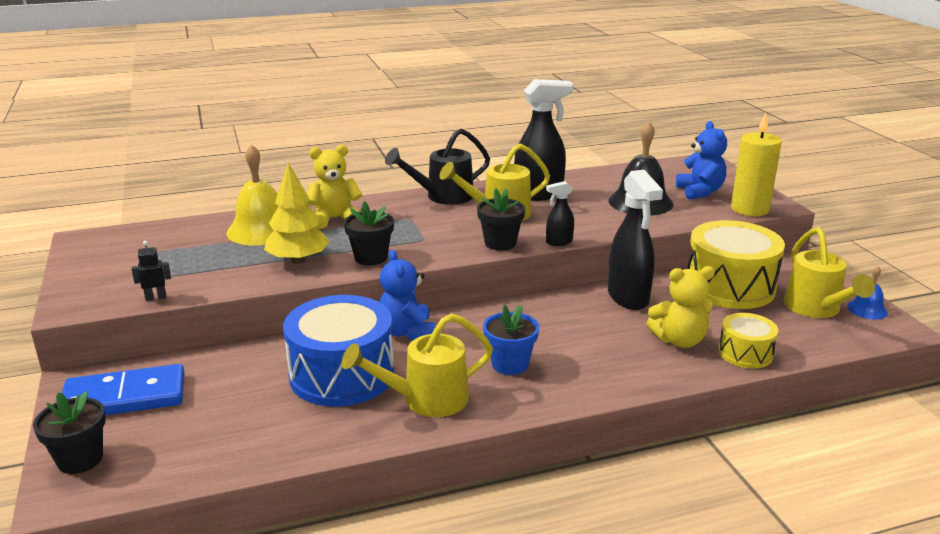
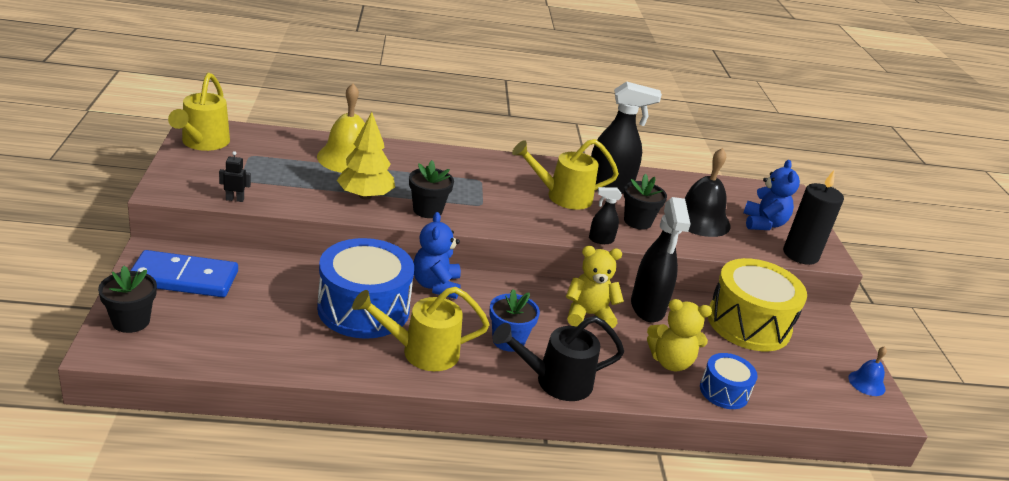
camera: 10 degrees right, 5 degrees up
(335, 218) = (415, 163): yellow teddy bear -> yellow teddy bear (588, 315)
(443, 196) = (521, 166): black watering can -> black watering can (555, 381)
(500, 243) = (547, 226): black flower pot -> black flower pot (637, 221)
(745, 353) = (724, 391): yellow drum -> blue drum
(749, 209) = (800, 254): yellow candle -> black candle
(816, 309) = (817, 369): yellow watering can -> yellow watering can (202, 143)

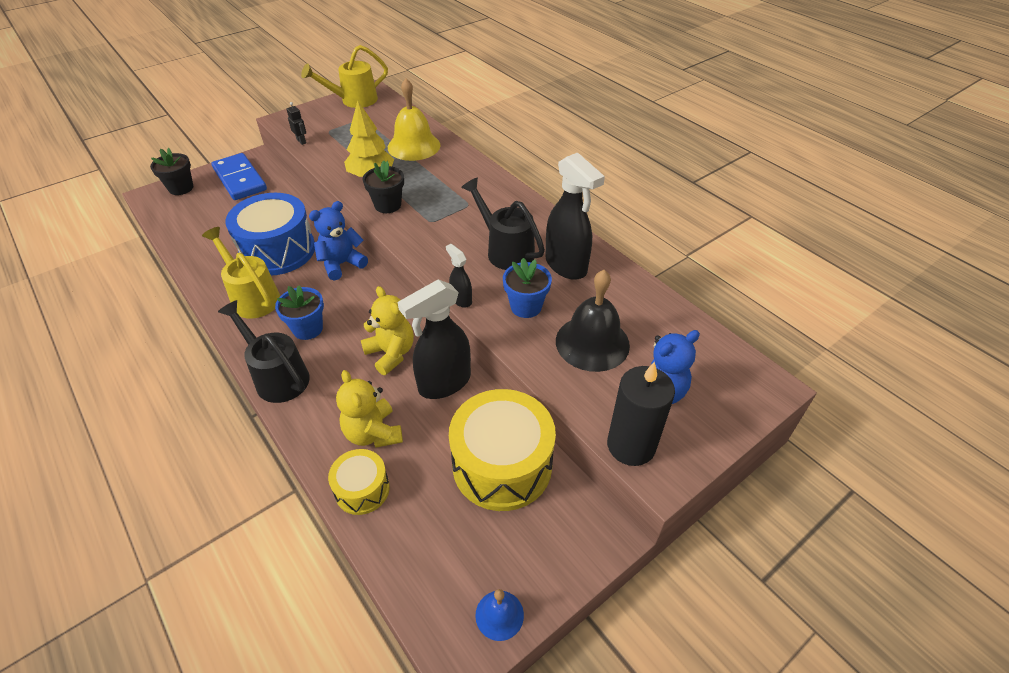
camera: 60 degrees right, 15 degrees up
(562, 196) = (505, 250): yellow watering can -> black watering can
(637, 221) = (526, 306): black flower pot -> blue flower pot
(724, 391) = (362, 489): blue drum -> yellow drum

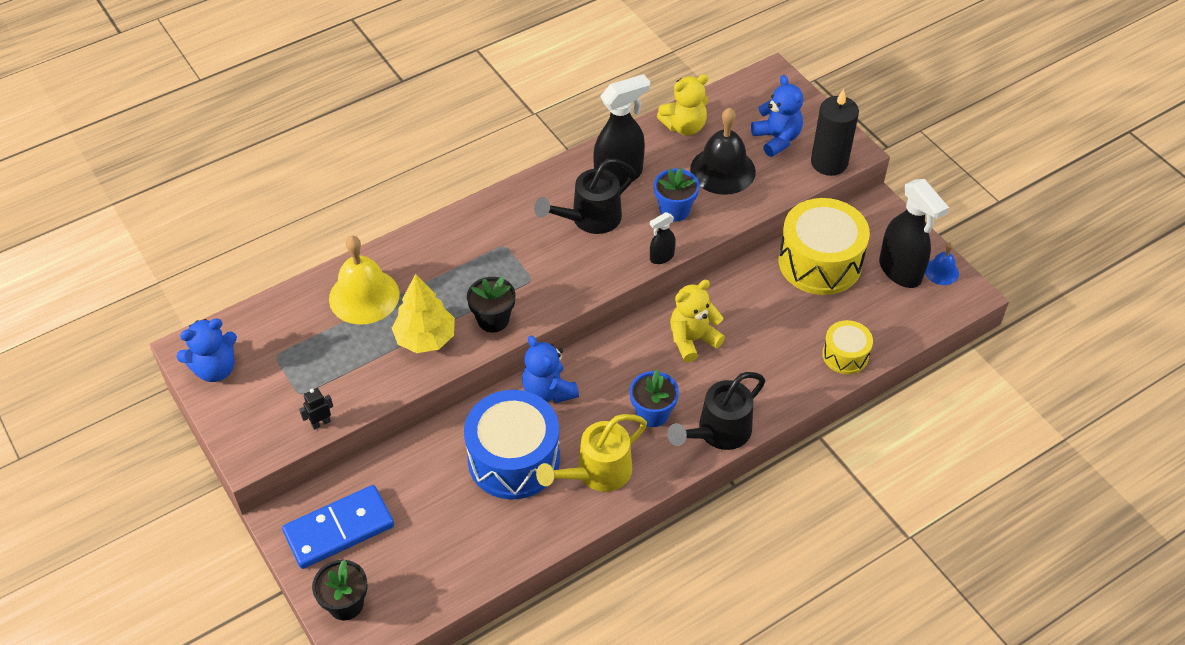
camera: 85 degrees left, 5 degrees up
(354, 100) = (215, 369): yellow watering can -> blue teddy bear
(373, 433) = (788, 350): yellow teddy bear -> yellow teddy bear (684, 126)
(444, 383) = (732, 299): black spray bottle -> black spray bottle (900, 271)

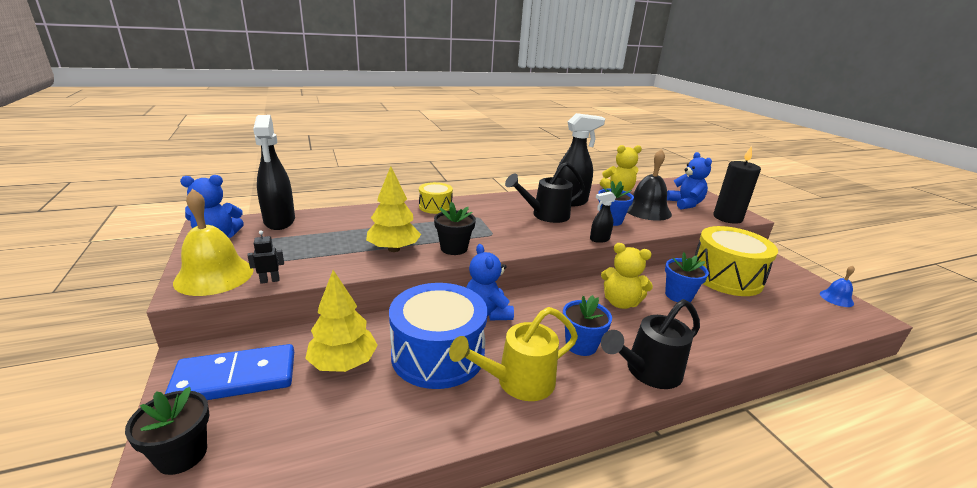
camera: 10 degrees right, 25 degrees down
(364, 296) = (361, 222): yellow bell -> yellow bell (214, 276)
(428, 490) = (343, 363): none -> yellow tree
(692, 340) = (620, 303): yellow teddy bear -> yellow teddy bear turned 135 degrees counterclockwise
(759, 311) = (678, 295): none -> blue flower pot
(845, 355) = (767, 336): yellow drum -> yellow drum (435, 207)
(900, 271) = (798, 292): black spray bottle -> black spray bottle (279, 221)

